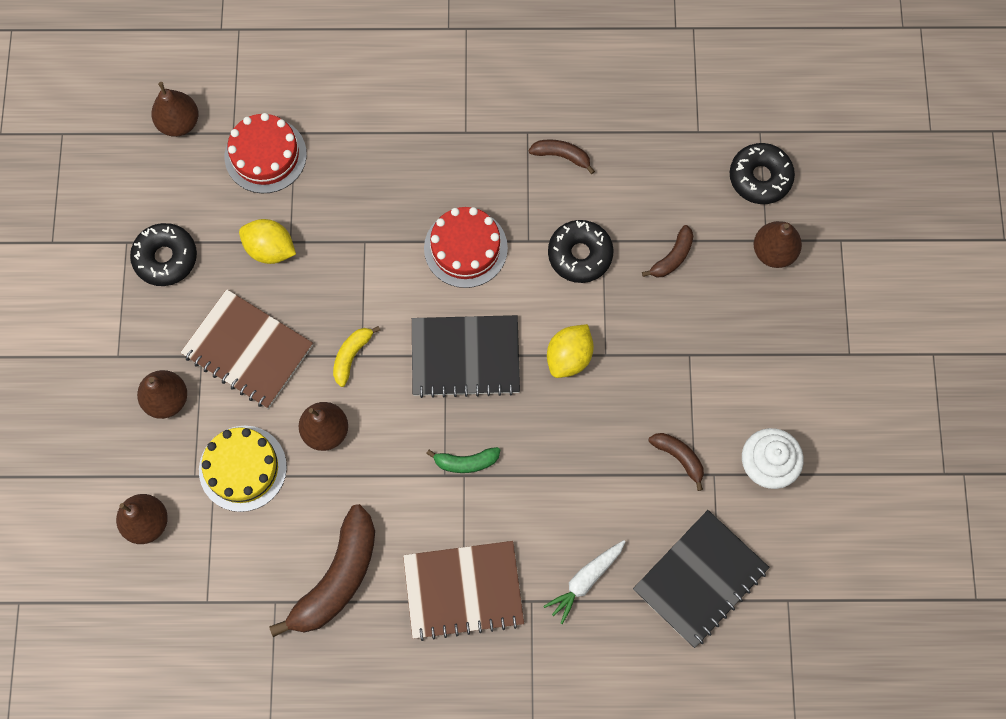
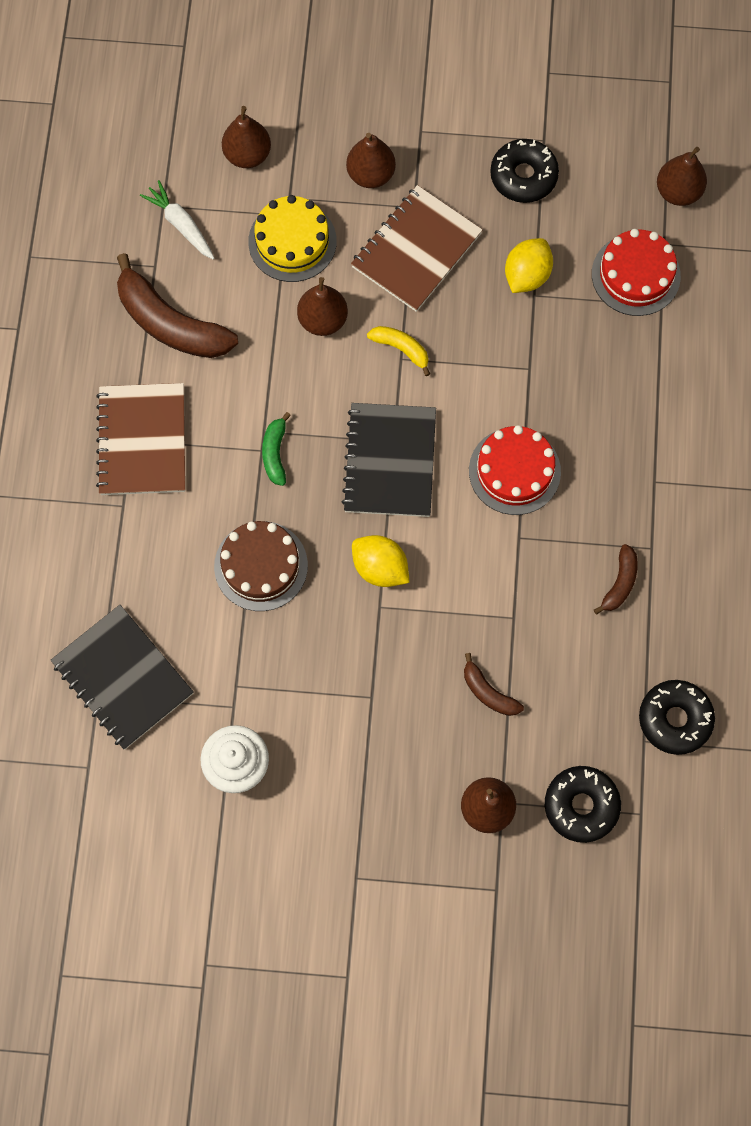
camera: 95 degrees right, 0 degrees up
(578, 464) = (261, 566): none -> brown cake
(580, 255) = (498, 591): black donut -> black donut (674, 719)
(585, 580) = (136, 561): white carrot -> white carrot (181, 224)
(679, 457) = (256, 671): brown banana -> none

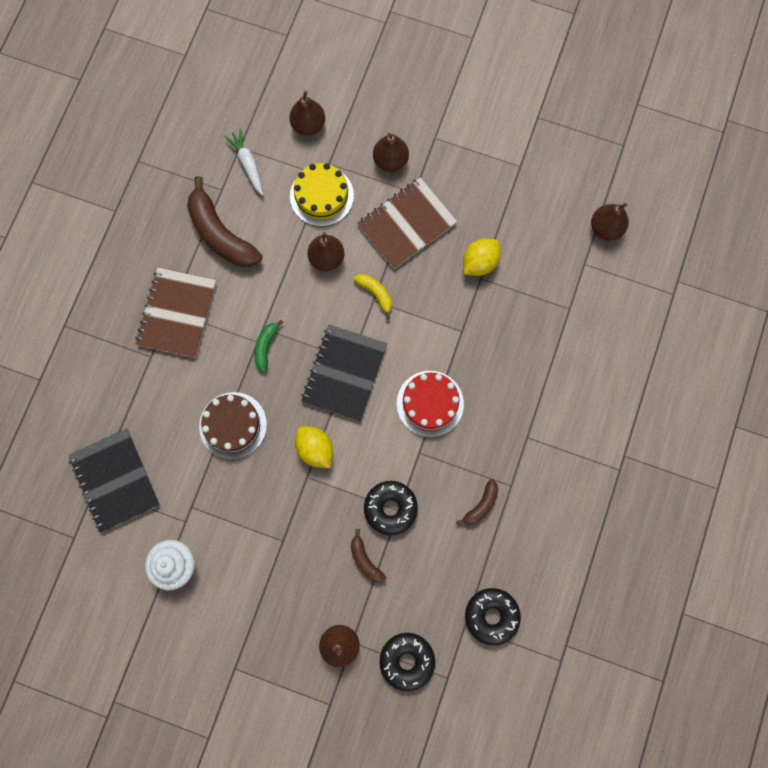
camera: 15 degrees right, 5 degrees up
(523, 176) = (498, 189): black donut -> black donut (390, 508)
(635, 275) = (557, 282): red cake -> none

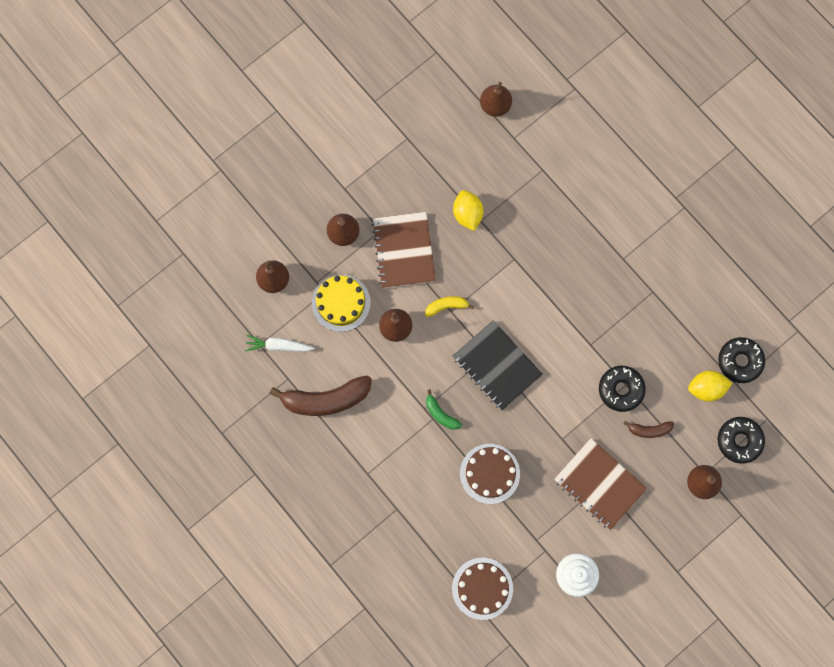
camera: 60 degrees left, 0 degrees up
(115, 480) = (482, 588): black notebook -> brown cake
(177, 313) = (373, 469): brown notebook -> brown notebook (599, 484)
(315, 449) = (544, 420): yellow lemon -> yellow lemon (706, 388)
(430, 403) = (557, 315): red cake -> none
(481, 505) = (655, 322): brown banana -> none

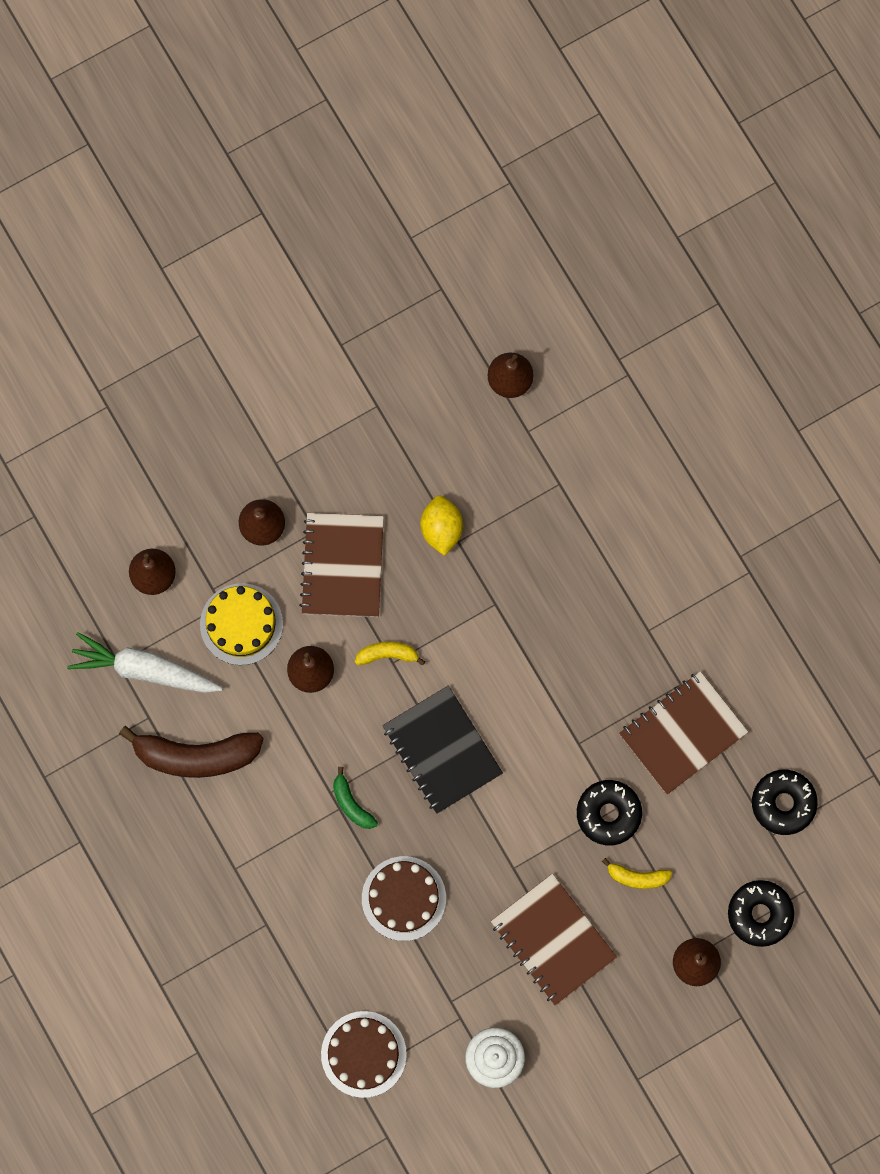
camera: 10 degrees right, 0 degrees up
(279, 346) = (144, 669): white carrot -> white carrot, size x1.60
(649, 430) = (637, 877): brown banana -> yellow banana
(661, 325) = (683, 733): none -> brown notebook
(706, 388) = (728, 833): yellow lemon -> none

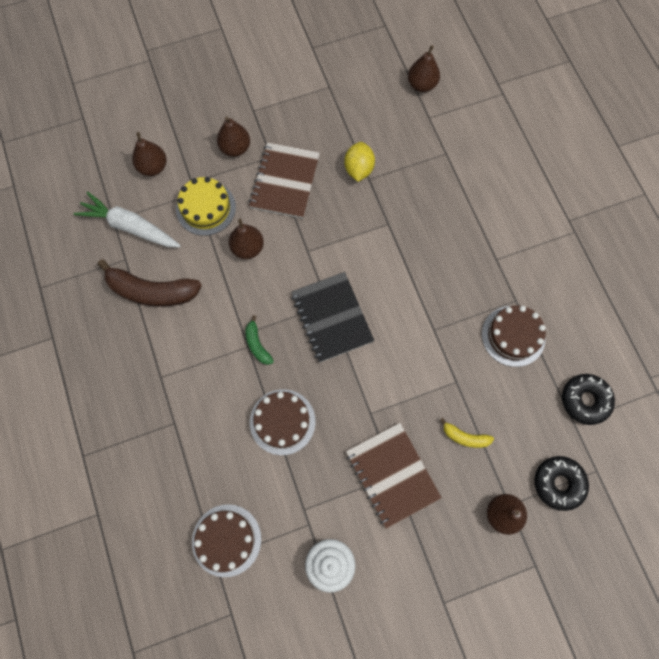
camera: 10 degrees right, 5 degrees down
(387, 654) = (305, 245): yellow banana -> none
(608, 813) = (449, 385): black donut -> none
(683, 733) = (513, 336): brown notebook -> brown cake

